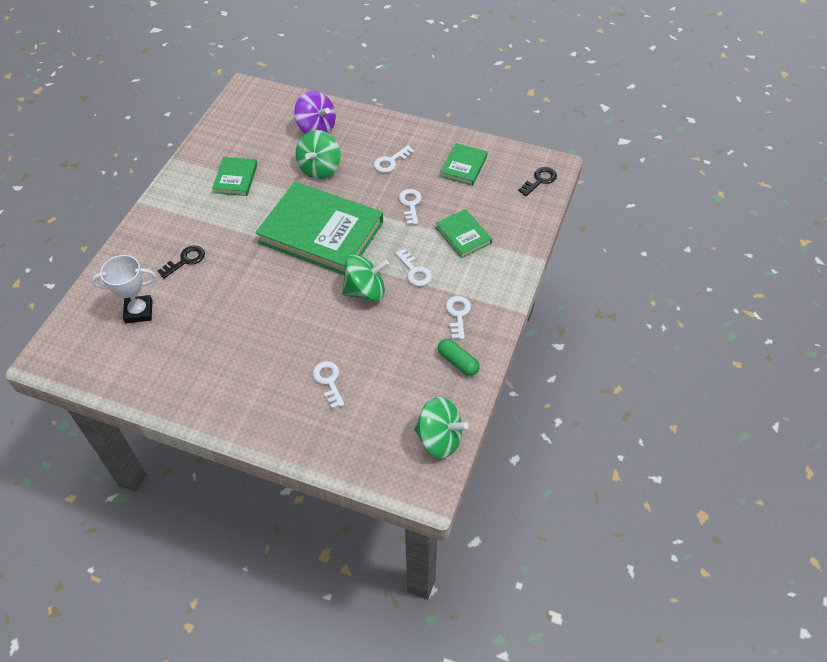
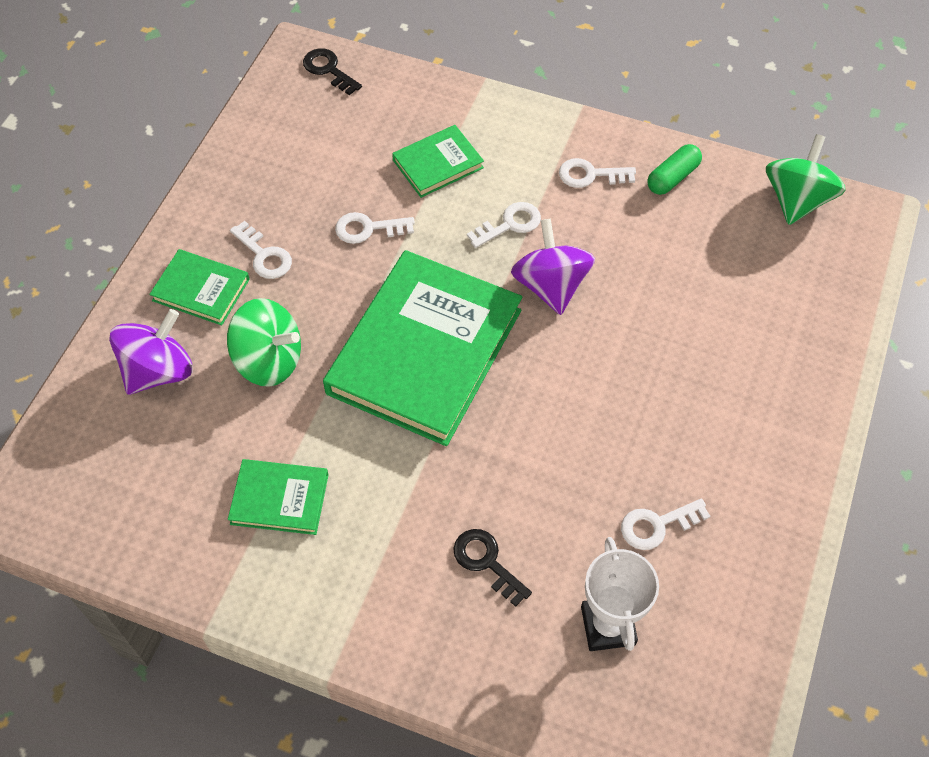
camera: 90 degrees left, 5 degrees up
(328, 381) = (721, 328): white key -> white key (657, 525)
(365, 291) = (550, 286): green spinning top -> purple spinning top
(464, 166) = (287, 158): green book -> green book (201, 290)

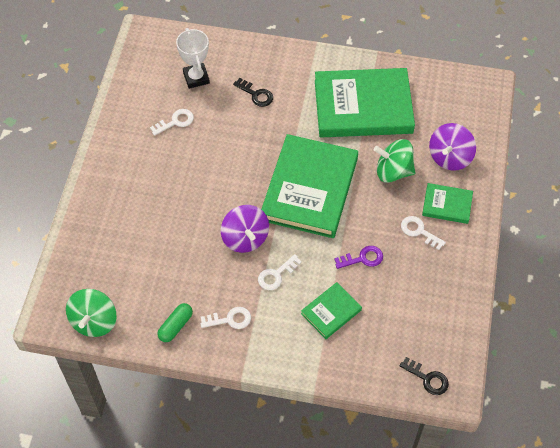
camera: 170 degrees right, 0 degrees up
(279, 499) = (363, 107): green book -> green book, size x2.14
(368, 229) = (363, 258): white key -> purple key

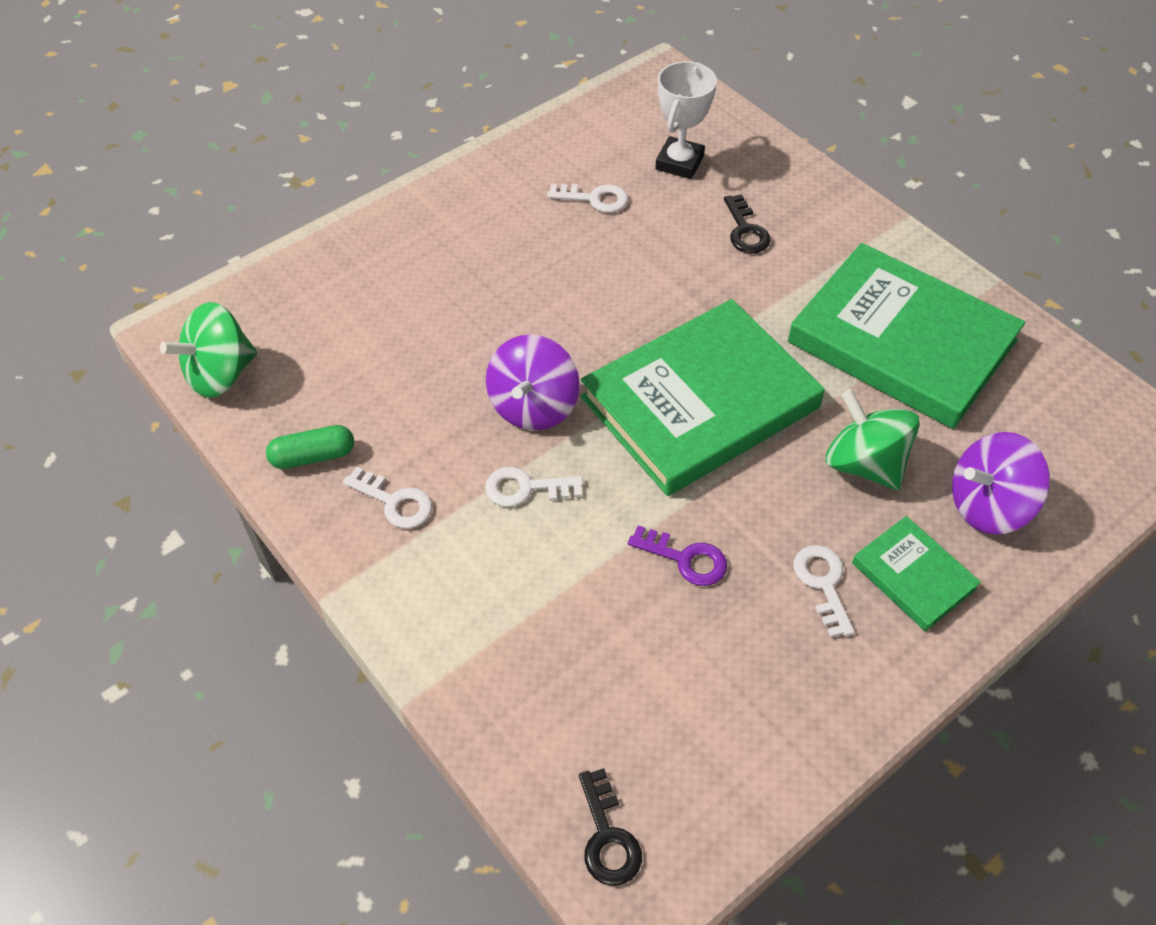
camera: 40 degrees right, 5 degrees down
(331, 312) = (554, 603): green book -> none

